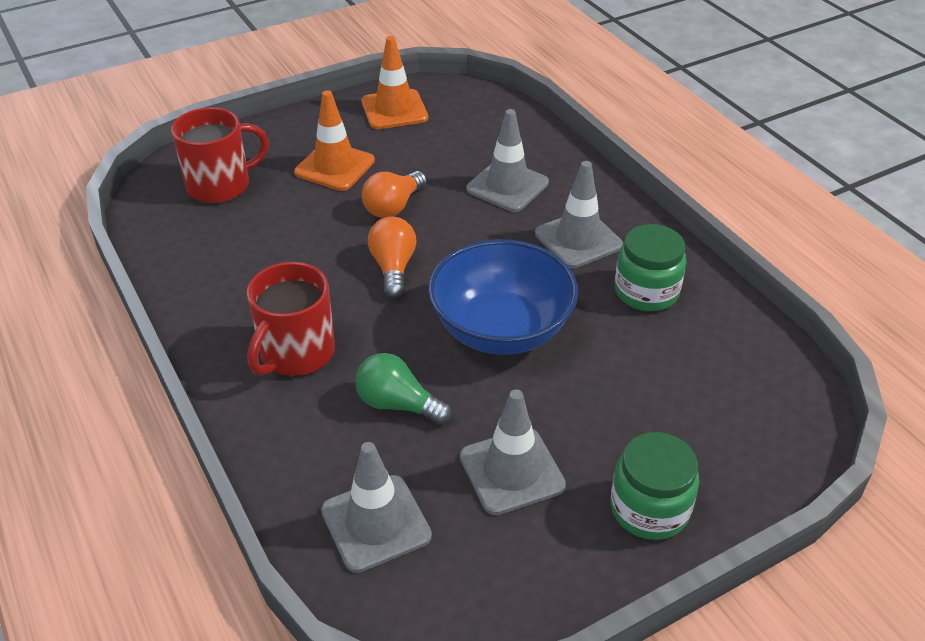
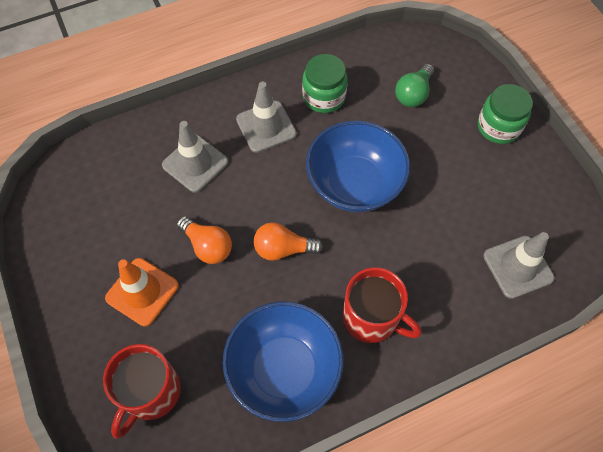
camera: 85 degrees left, 20 degrees up
(220, 185) = (151, 392): red mug -> red mug turned 135 degrees counterclockwise
(235, 279) = (284, 369): none -> blue bowl
(394, 110) = (64, 240): orange traffic cone -> none
(398, 404) = (422, 251): green light bulb -> green light bulb (413, 94)
(512, 471) = (475, 190): grey traffic cone -> none

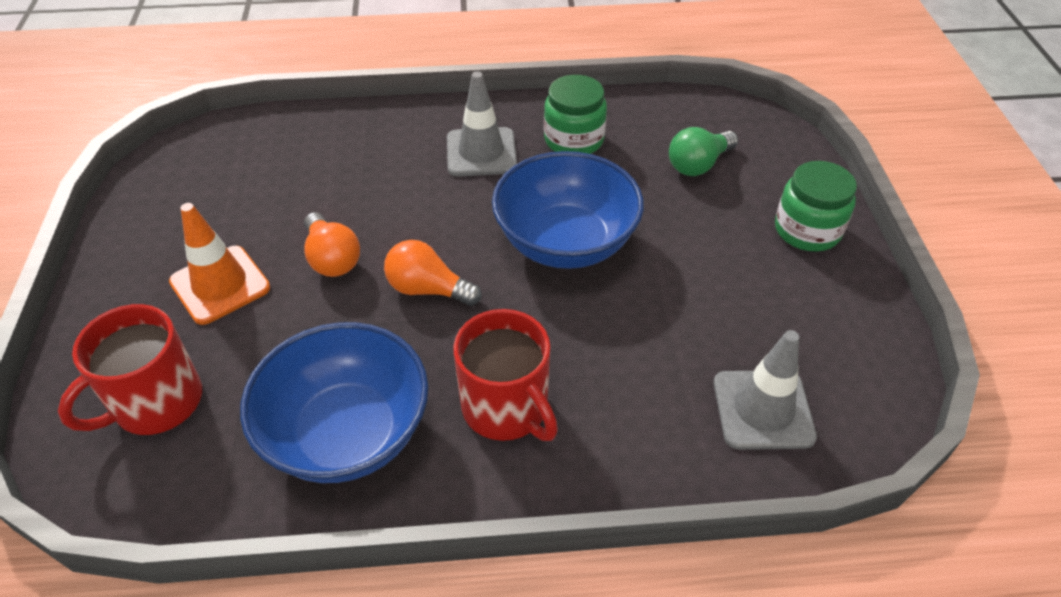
camera: 20 degrees right, 15 degrees down
(195, 163) = (370, 168): grey traffic cone -> none

